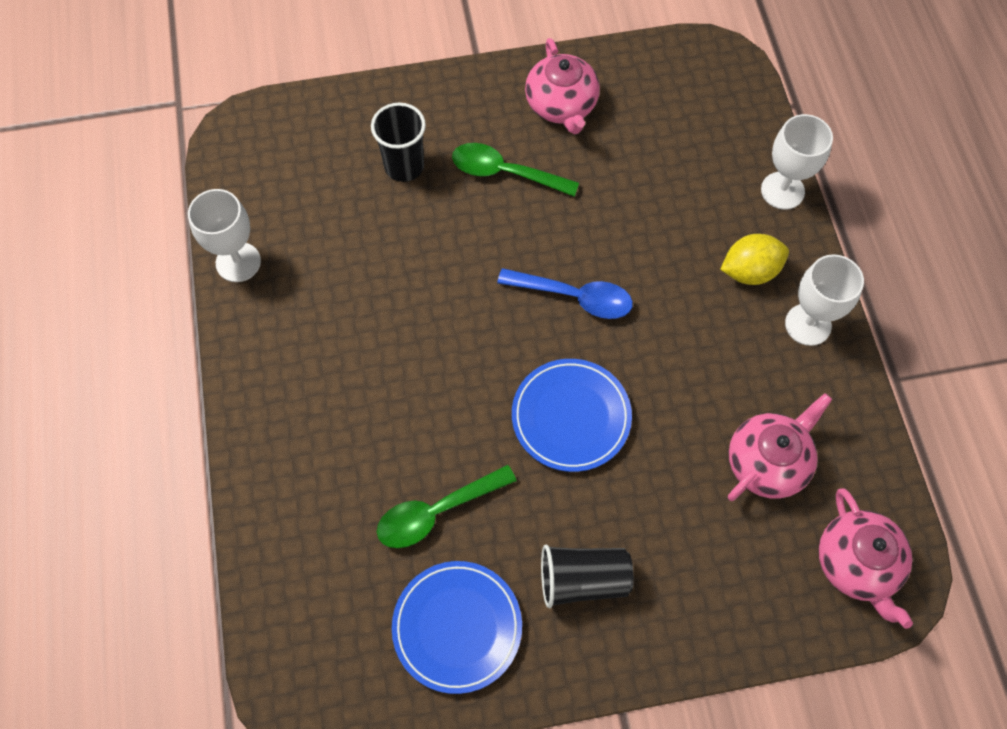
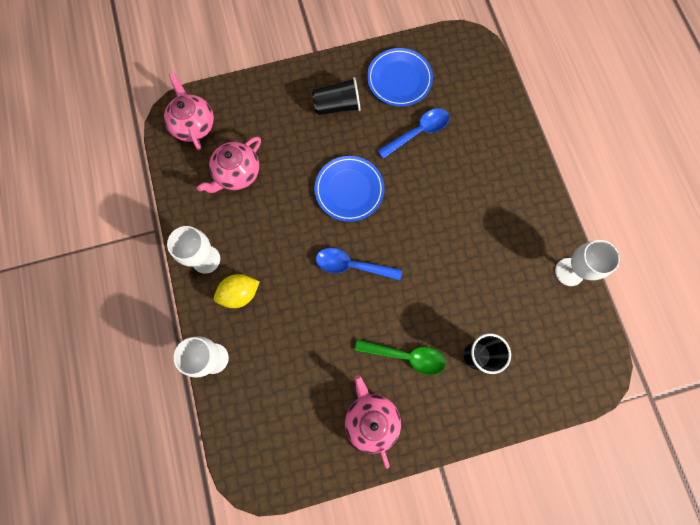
camera: 175 degrees right, 10 degrees up
(436, 512) = (418, 132): green spoon -> blue spoon

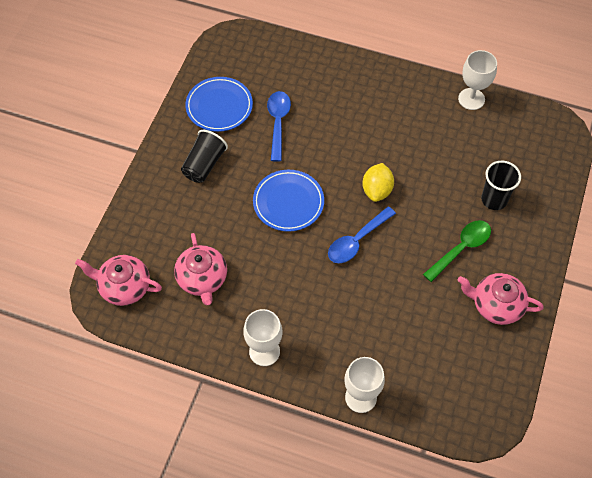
camera: 55 degrees left, 15 degrees down
(240, 293) = (317, 342): yellow lemon -> yellow lemon (377, 190)

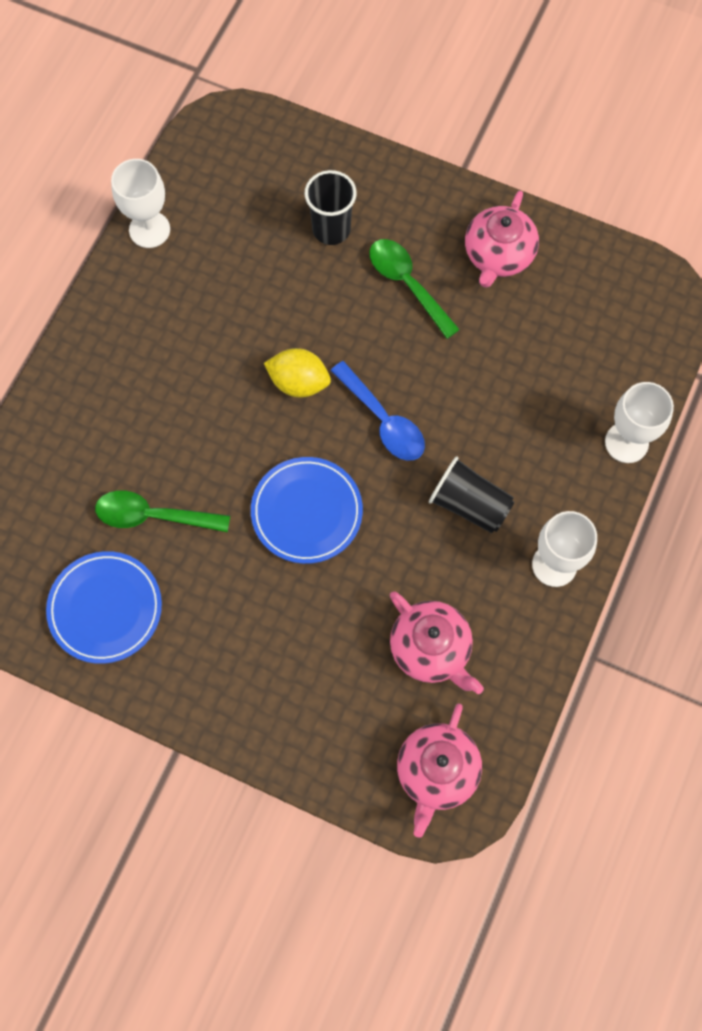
camera: 85 degrees left, 10 degrees up
(202, 279) = (431, 649): pink teapot -> pink teapot turned 60 degrees clockwise
(204, 164) = (220, 638): black cup -> black cup (469, 504)
(278, 123) = (153, 516): blue spoon -> green spoon

